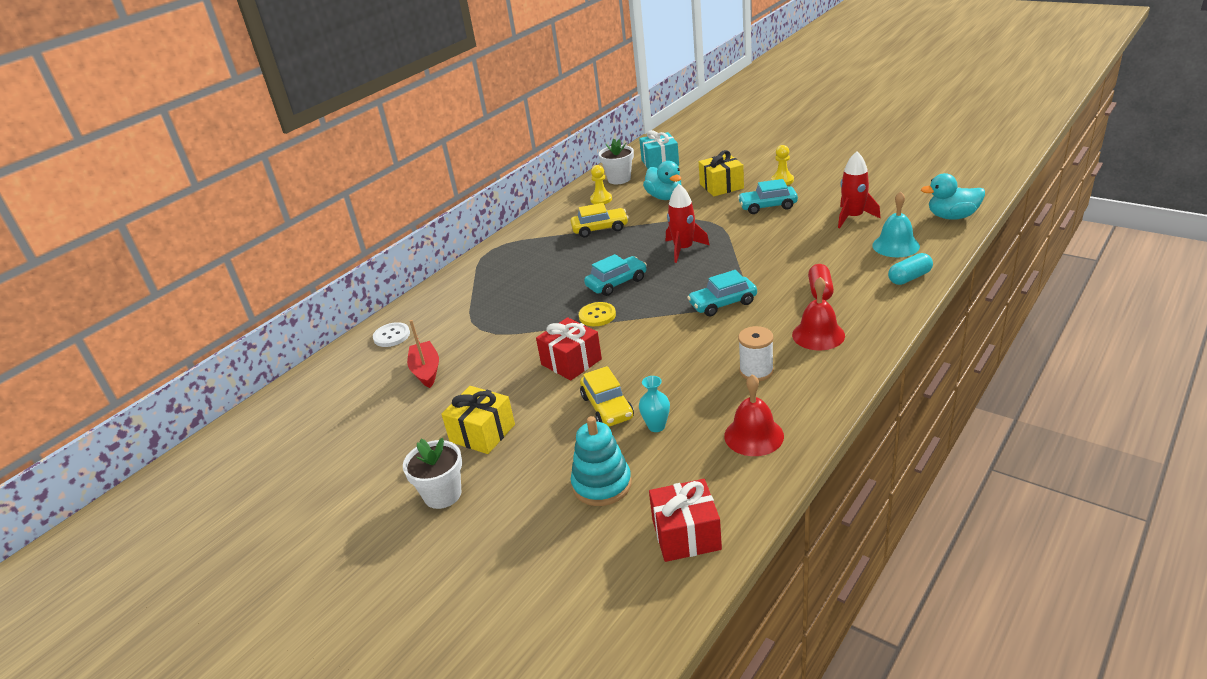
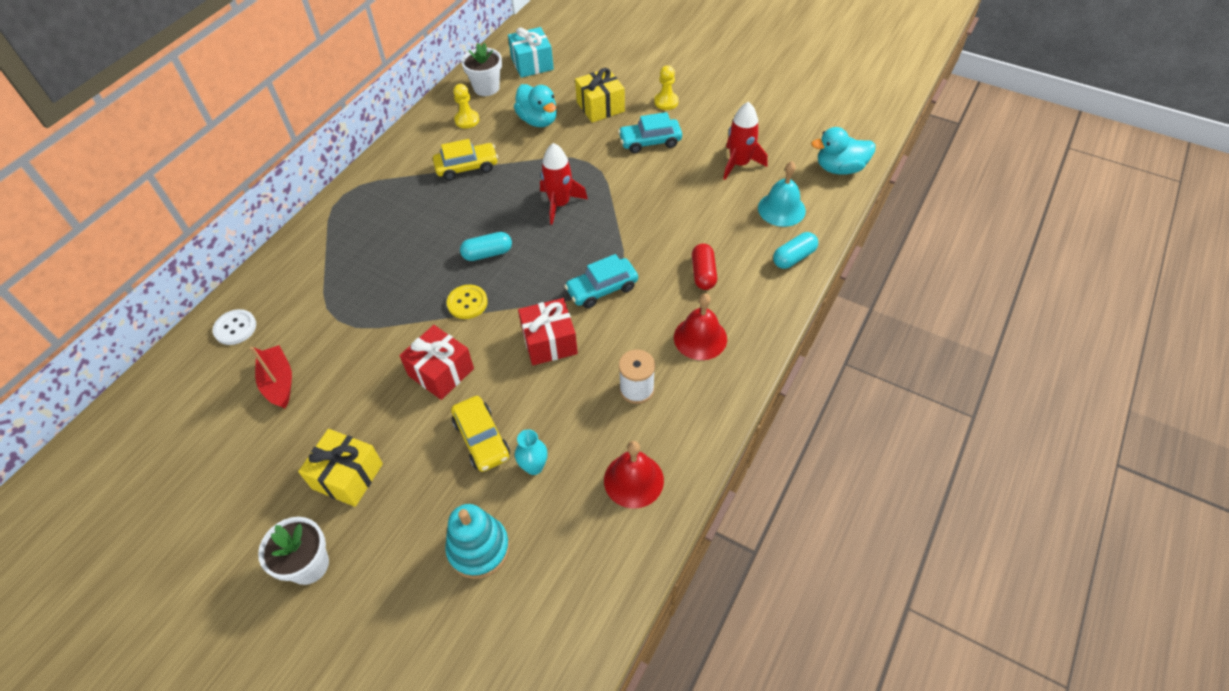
camera: 10 degrees left, 20 degrees up
(616, 283) = (487, 253): turquoise car -> turquoise capsule
(686, 535) = (566, 615): red gift -> red gift (549, 342)

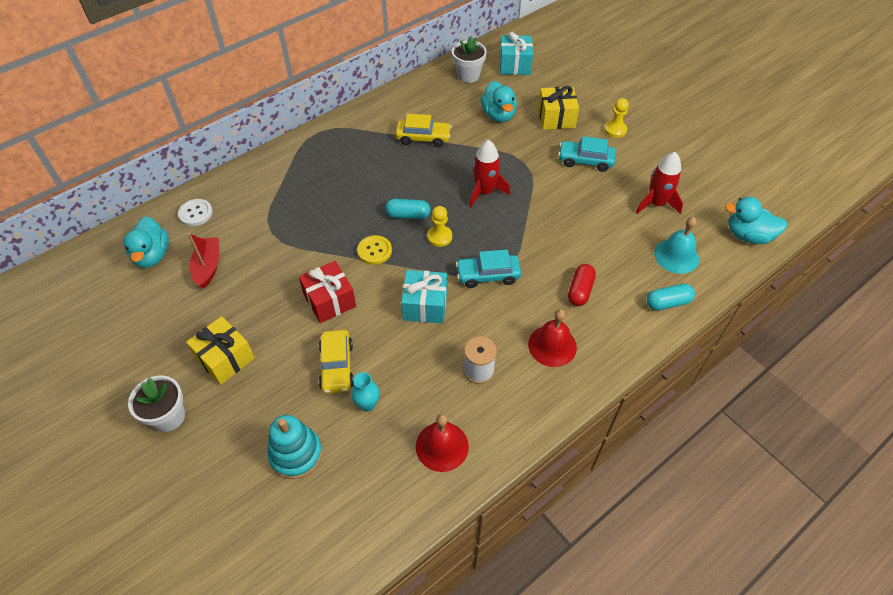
camera: 20 degrees right, 0 degrees up
(202, 392) = (152, 255): none -> turquoise duck
(467, 120) = (440, 98): yellow pawn -> yellow pawn (439, 237)
(549, 342) = (425, 305): red gift -> turquoise gift

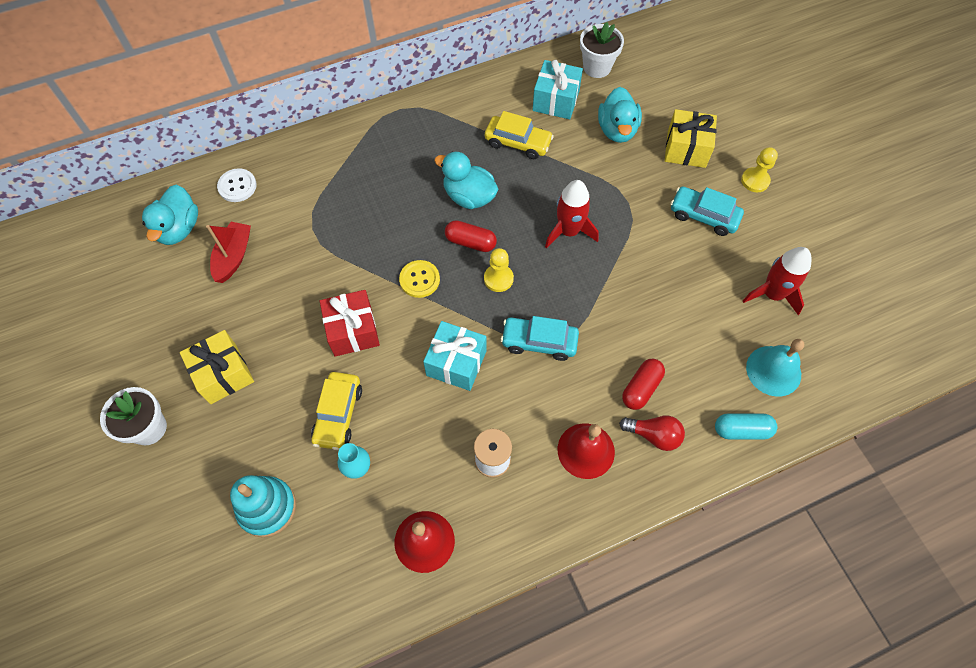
camera: 15 degrees right, 10 degrees up
(408, 215) = (470, 242): turquoise capsule -> red capsule
(515, 65) = (658, 64): turquoise gift -> turquoise gift (556, 100)
(601, 322) = (653, 435): none -> red light bulb
(748, 235) = (874, 364): turquoise duck -> turquoise duck (469, 196)

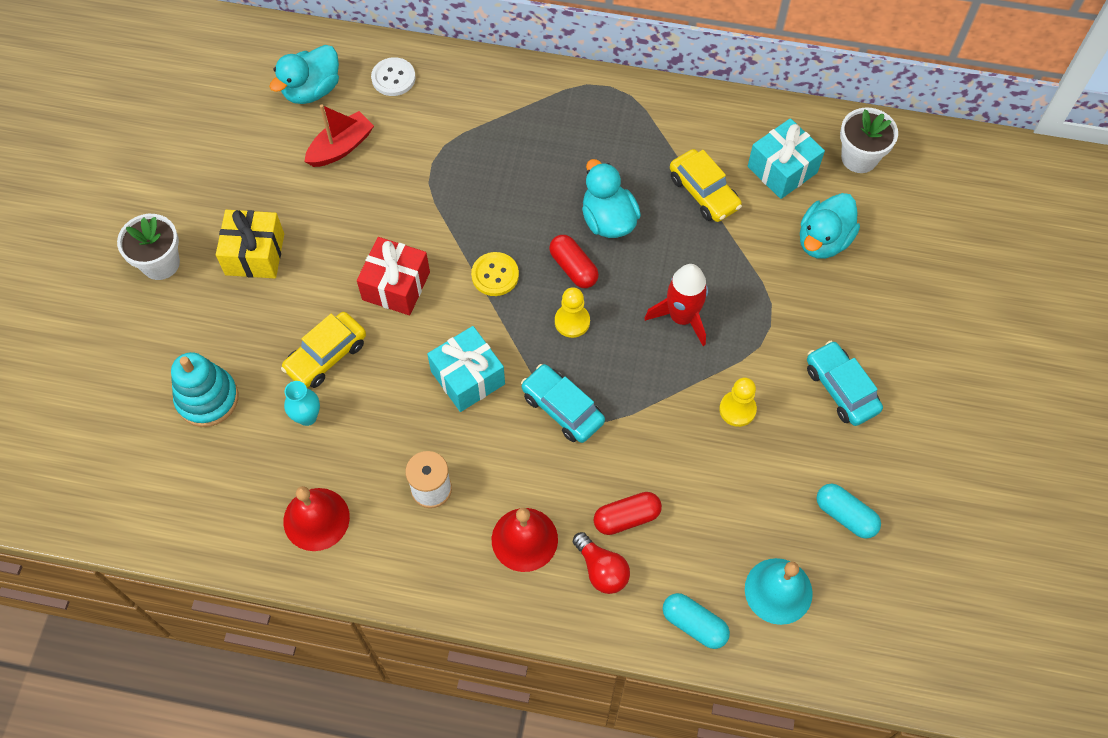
camera: 35 degrees right, 0 degrees up
(686, 149) = (884, 306): yellow gift -> none
(755, 181) = (933, 386): yellow pawn -> yellow pawn (737, 409)
(772, 294) = (845, 515): red rocket -> turquoise capsule

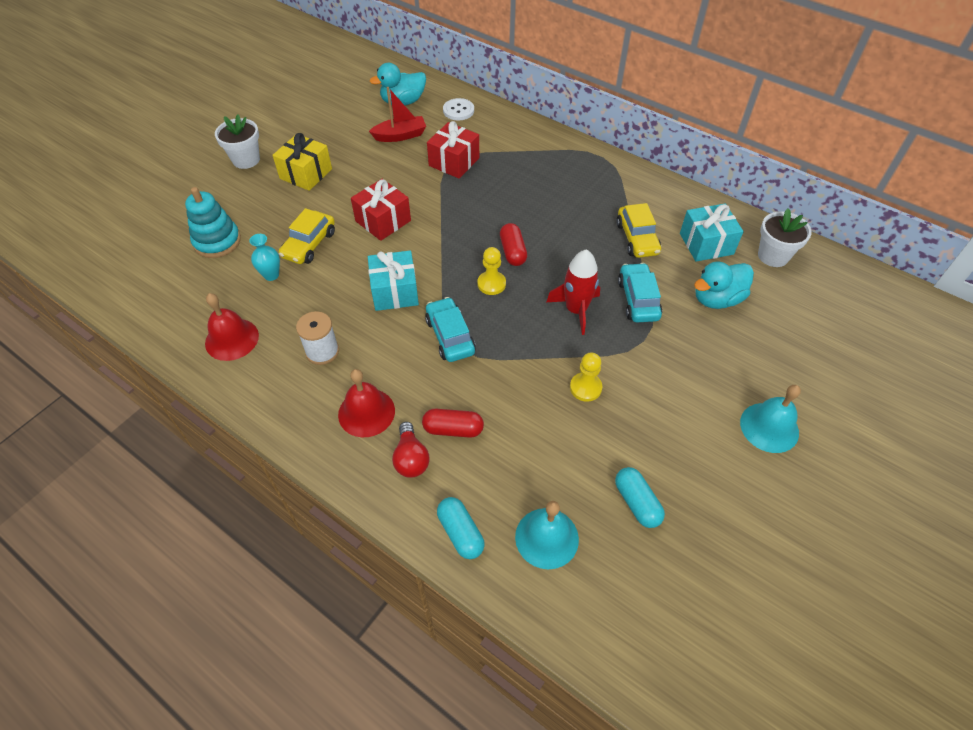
camera: 25 degrees right, 10 degrees down
(326, 356) = (309, 244): yellow car -> yellow car turned 45 degrees counterclockwise
(433, 163) = (454, 162): none -> red gift
(495, 275) = (454, 237): yellow button -> none
(608, 220) = (555, 232): turquoise duck -> none
(841, 389) = (680, 405): turquoise car -> turquoise car (638, 299)
(935, 376) = (769, 427): none -> turquoise bell

